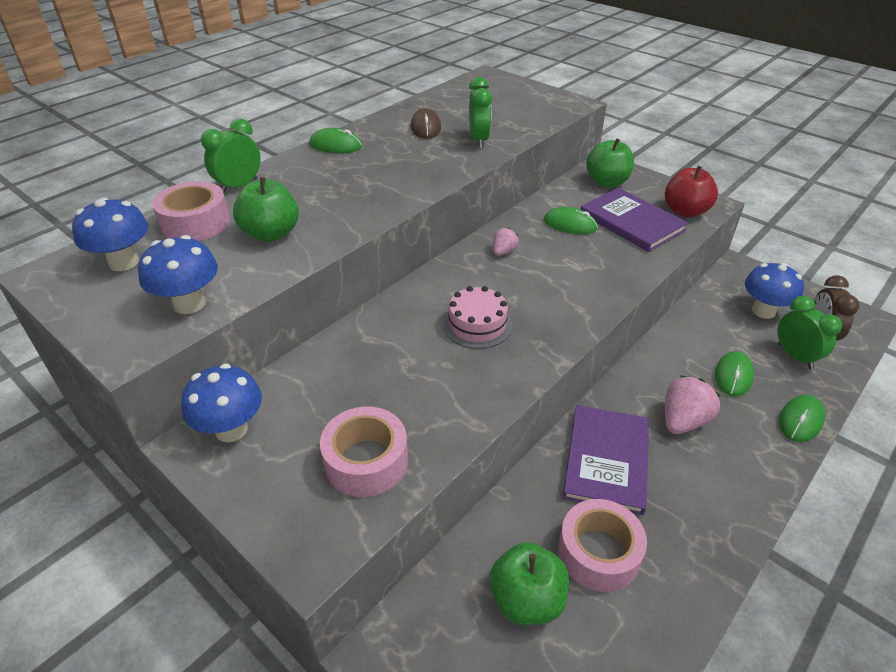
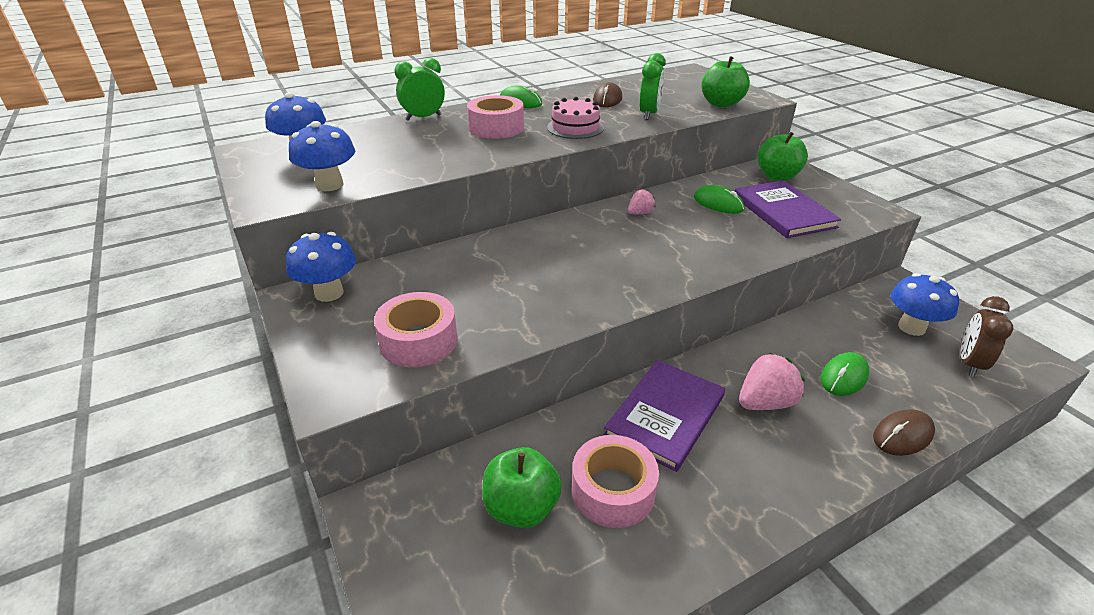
camera: 20 degrees right, 5 degrees down
(195, 223) = (373, 136): pink tape -> pink tape (496, 128)
(271, 234) = (425, 151): green apple -> green apple (721, 104)
(477, 324) = (580, 263): pink cake -> pink cake (575, 127)
(685, 211) = (847, 212): red apple -> none
(795, 356) = (927, 376): green clock -> none
(800, 420) = (903, 435): green mouse -> brown mouse

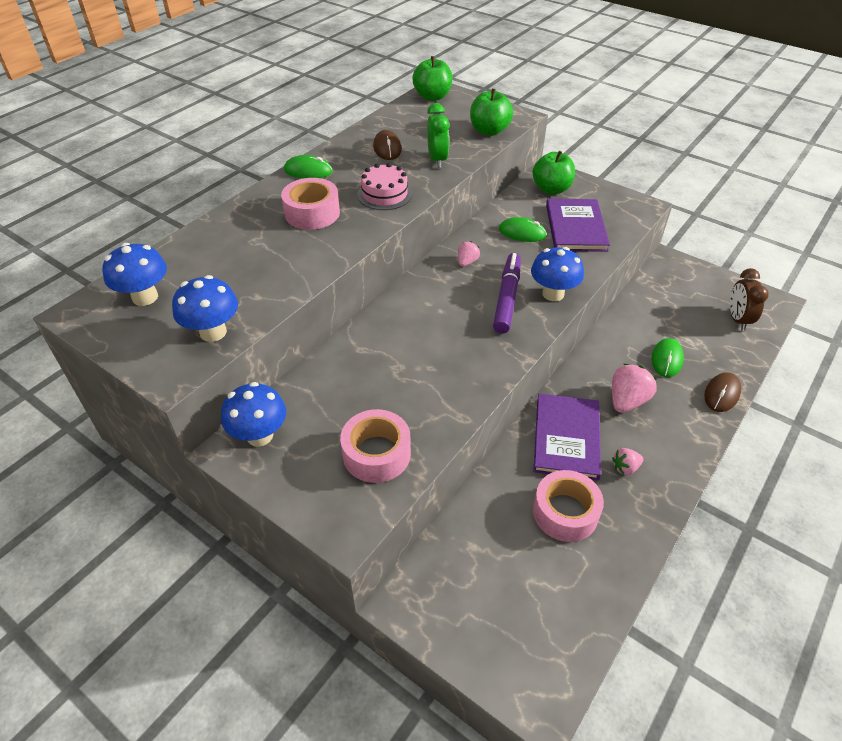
camera: 25 degrees left, 10 degrees up
(423, 117) = (229, 217): green clock -> none
(521, 508) = (512, 552): green apple -> green apple (432, 97)
(660, 251) = (507, 298): none -> purple marker
(720, 471) = (625, 468): none -> pink strawberry
(783, 211) = (575, 227): purple book -> purple book turned 45 degrees clockwise
(911, 327) = (690, 300): blue mushroom -> blue mushroom (553, 294)

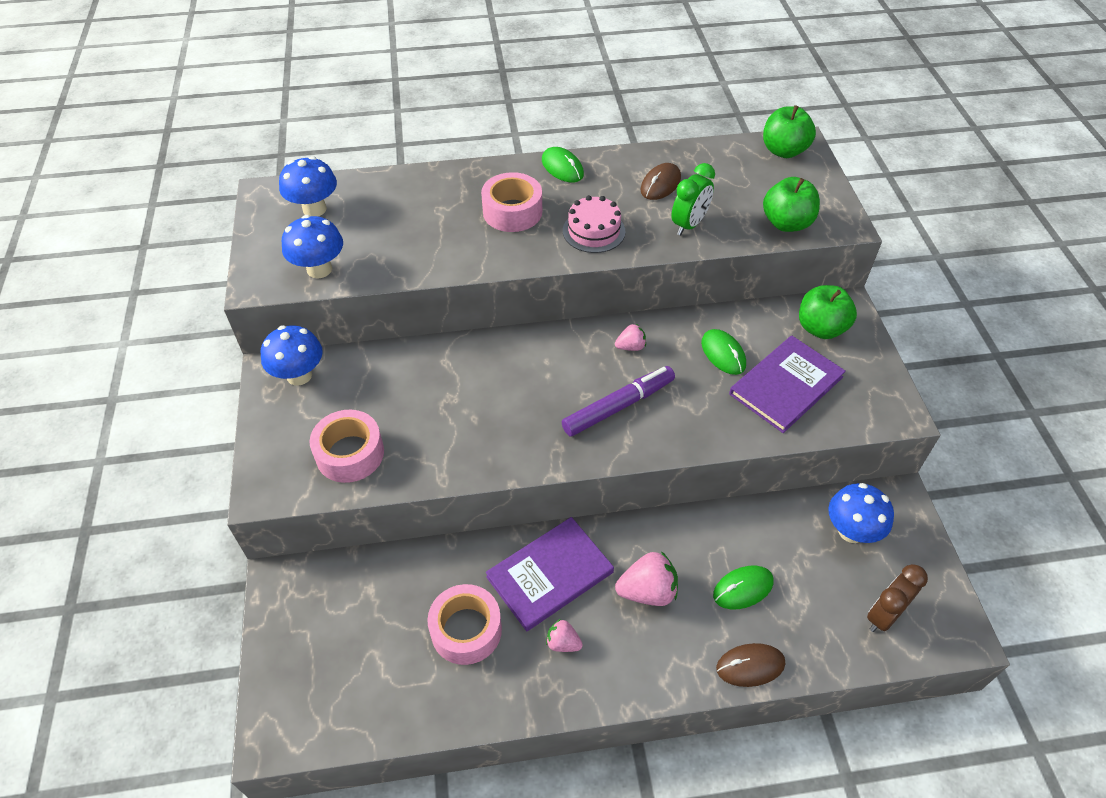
camera: 45 degrees right, 5 degrees up
(553, 294) = (665, 434): blue mushroom -> blue mushroom (851, 531)

